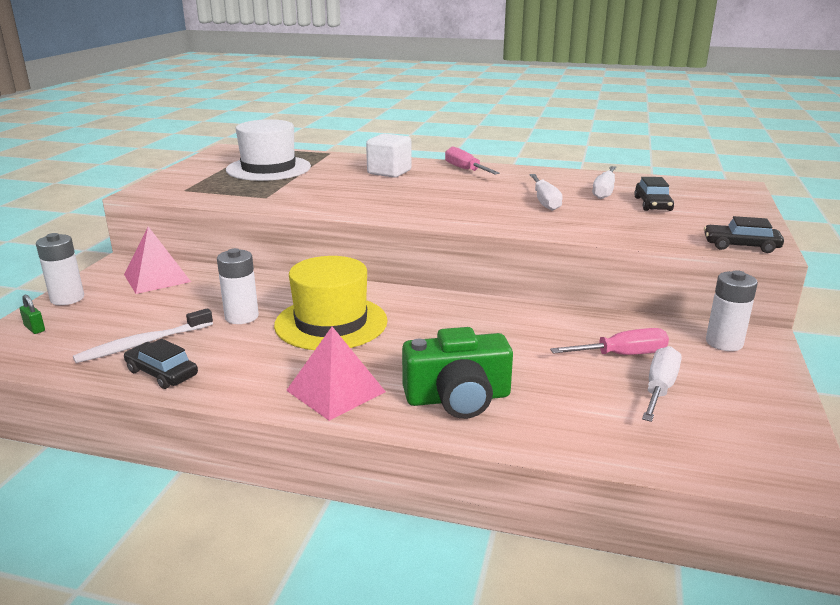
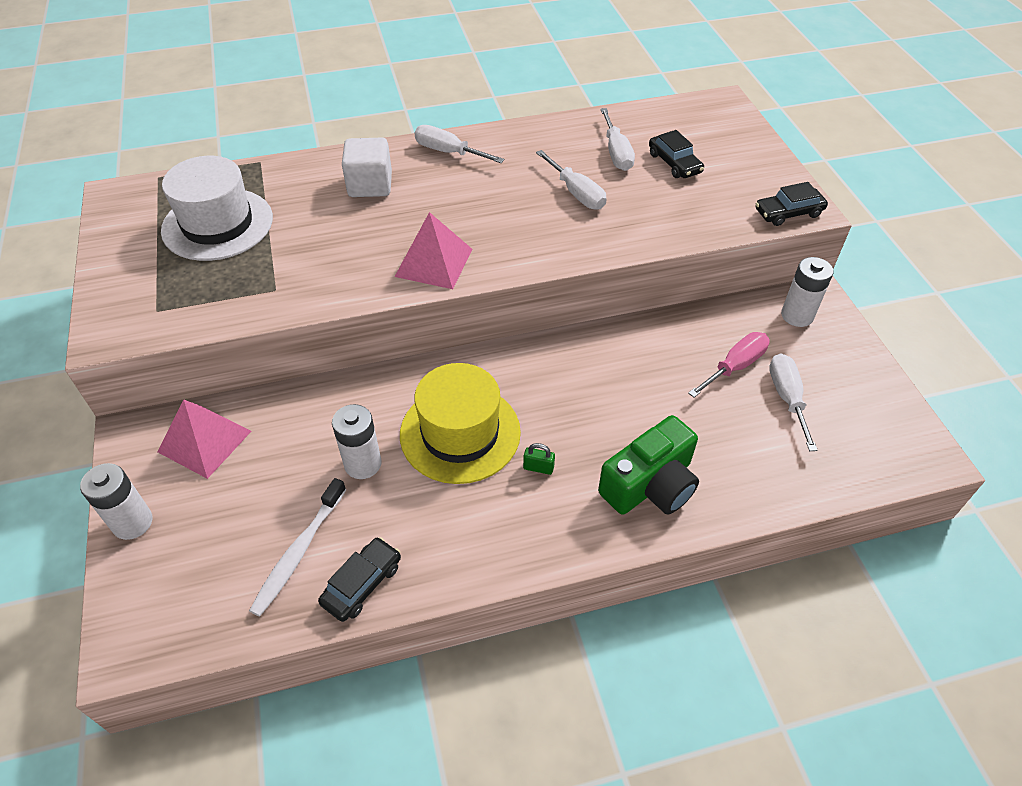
camera: 30 degrees left, 25 degrees up
(35, 328) = (149, 587): green padlock -> green padlock (538, 467)
(162, 373) = (362, 584): black car -> black car turned 120 degrees clockwise
(335, 391) = (544, 526): pink pyramid -> pink pyramid (434, 262)
(465, 170) = (448, 152): pink screwdriver -> white screwdriver

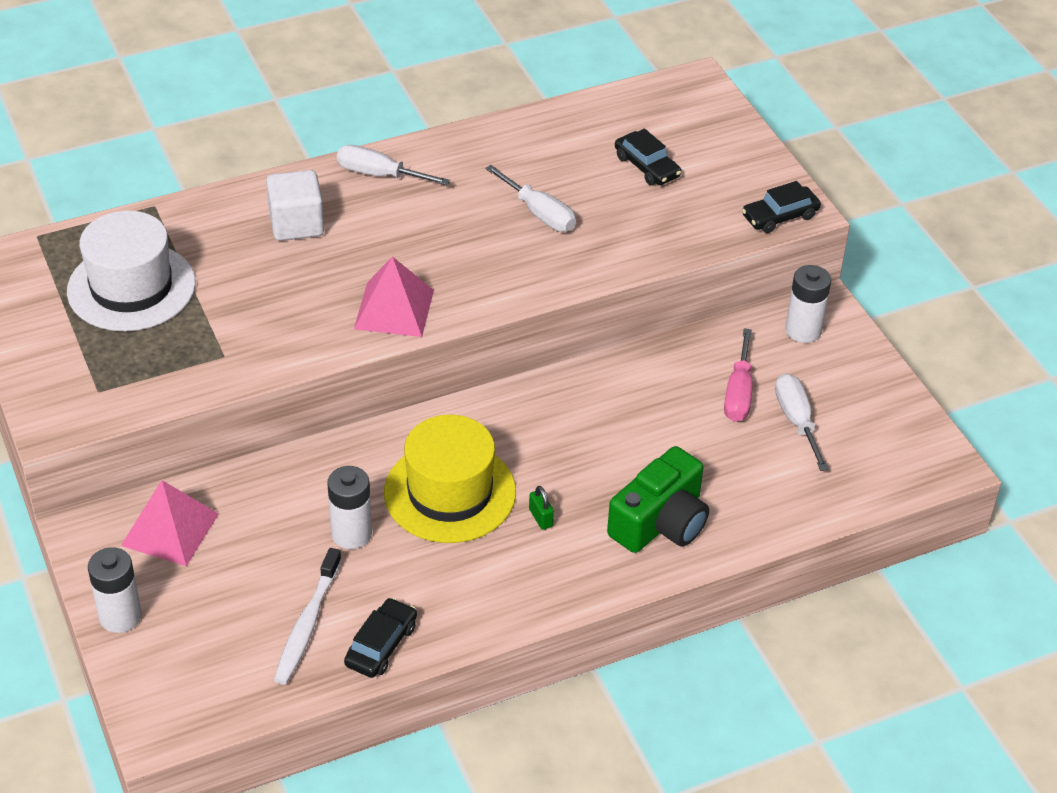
camera: 10 degrees left, 5 degrees down
(538, 467) = (541, 518): green padlock -> green padlock turned 60 degrees clockwise
(616, 153) = (578, 159): white screwdriver -> none
(735, 366) = (738, 393): pink screwdriver -> pink screwdriver turned 150 degrees clockwise

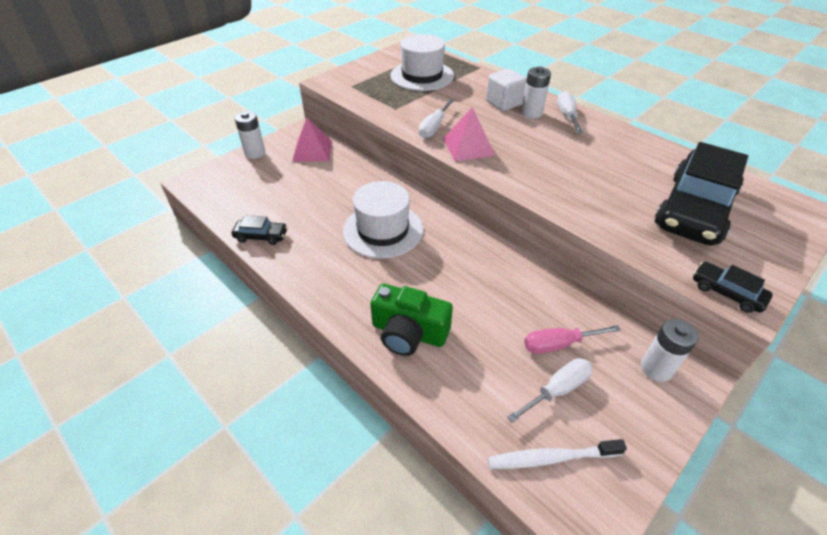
camera: 70 degrees right, 0 degrees up
(307, 624) = (268, 207): white toothbrush -> white toothbrush (551, 458)
(351, 534) = (335, 204): white battery -> white battery (531, 113)
(450, 492) = (383, 230): yellow hat -> white hat
(539, 213) = (597, 176): white screwdriver -> white screwdriver (434, 128)
(541, 518) = (382, 273): green padlock -> none
(647, 166) = (694, 209): black car -> black car, size x2.30

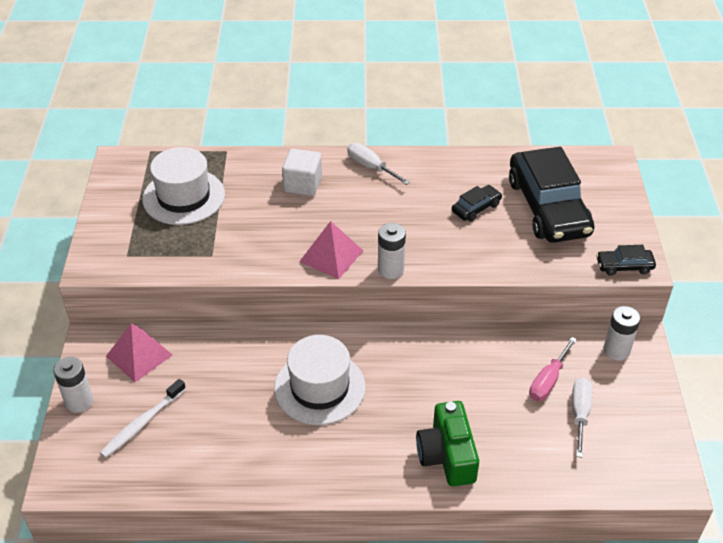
camera: 45 degrees left, 0 degrees up
(261, 236) = (220, 477): black car -> black car (476, 208)
(409, 333) = (447, 455): green camera -> green camera turned 105 degrees clockwise
(434, 128) = (276, 254): white screwdriver -> none
(531, 113) = (339, 182): white battery -> white battery (390, 269)
(551, 458) = (619, 460): white toothbrush -> white toothbrush (142, 423)

